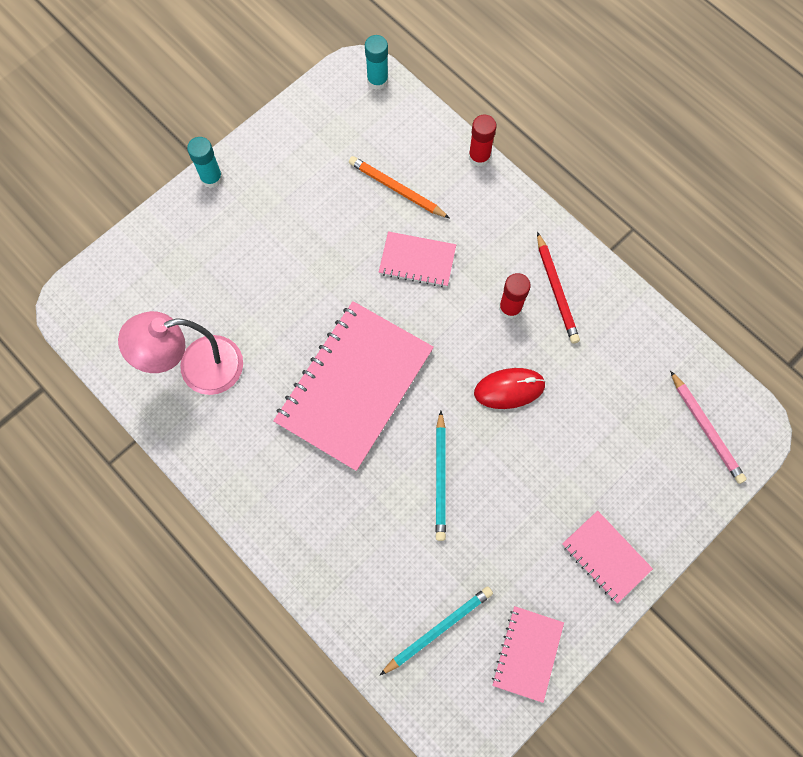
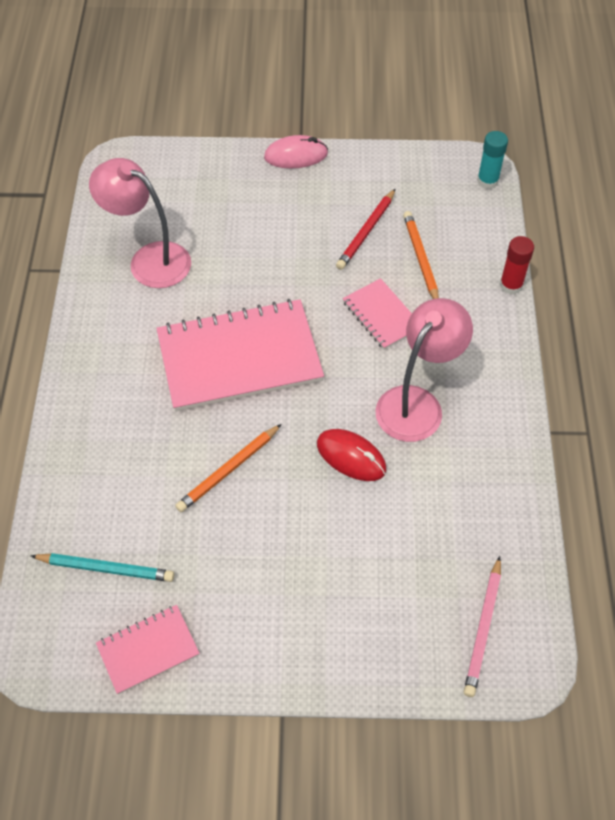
camera: 45 degrees right, 15 degrees down
(211, 178) = (296, 155): turquoise glue stick -> pink mouse
(440, 478) = (228, 470): turquoise pencil -> orange pencil
(510, 308) = (417, 403): red glue stick -> pink lamp
(556, 290) = (469, 422): red pencil -> red pencil (366, 232)
(606, 556) = (288, 642): pink notebook -> none

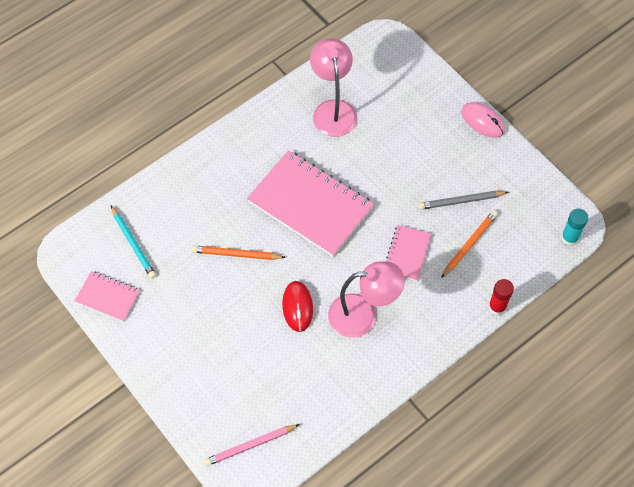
camera: 50 degrees right, 5 degrees up
(366, 232) = (461, 201): red pencil -> grey pencil

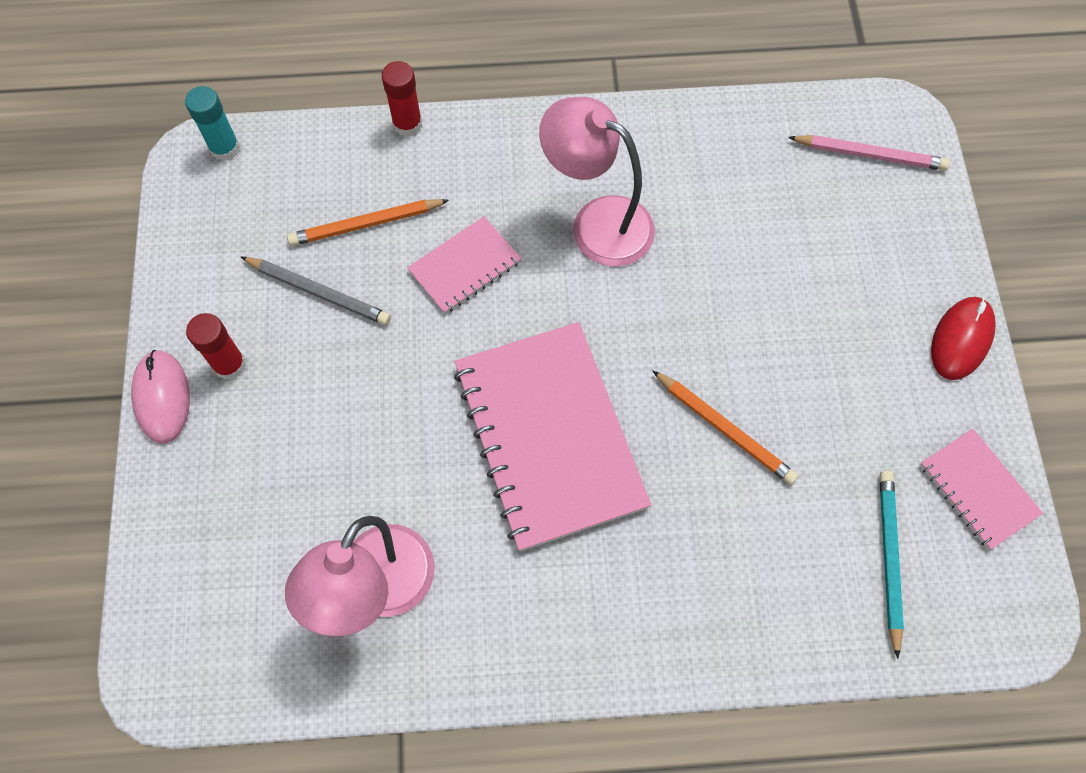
camera: 145 degrees left, 5 degrees up
(297, 307) = (683, 290): red mouse -> red mouse (961, 339)
(468, 149) = (229, 364): none -> red glue stick

